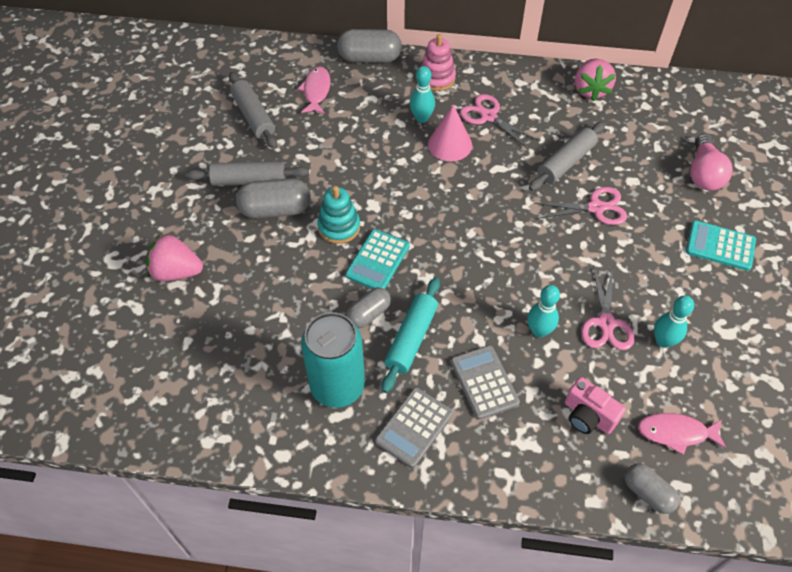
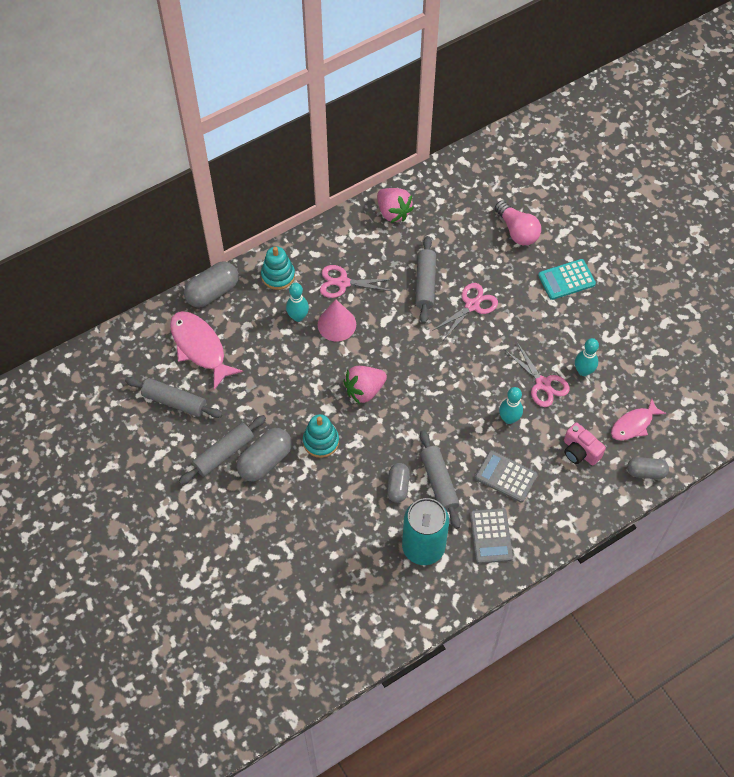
camera: 40 degrees left, 5 degrees up
(176, 271) = (243, 555): pink strawberry -> pink strawberry (364, 390)
(316, 91) = (200, 347): pink fish -> pink fish, size x1.59
(377, 261) = (369, 446): turquoise calculator -> none
(411, 338) = (439, 482): turquoise rolling pin -> grey rolling pin
(436, 78) = (278, 276): pink stacking toy -> turquoise stacking toy
(588, 416) = (580, 451): pink camera -> pink camera turned 45 degrees clockwise

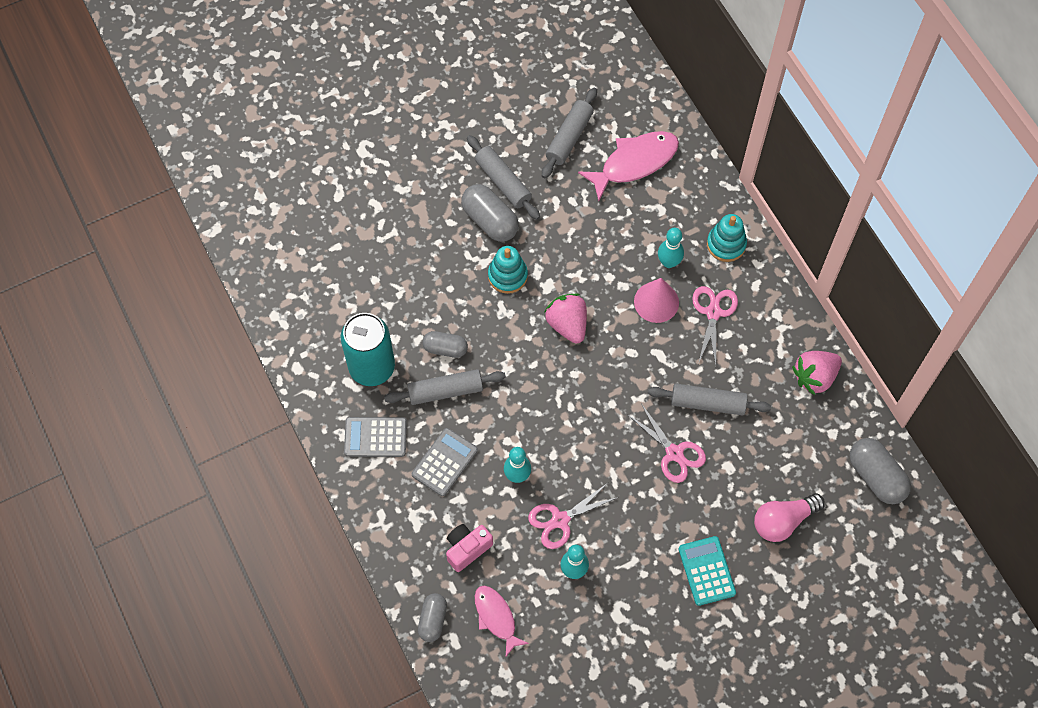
camera: 95 degrees right, 5 degrees up
(212, 292) = (706, 177): grey capsule -> grey capsule (876, 476)

